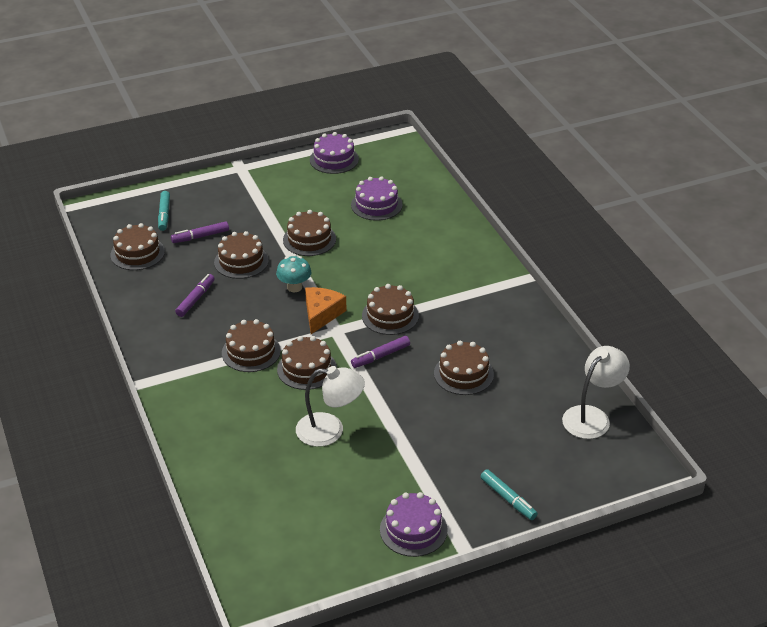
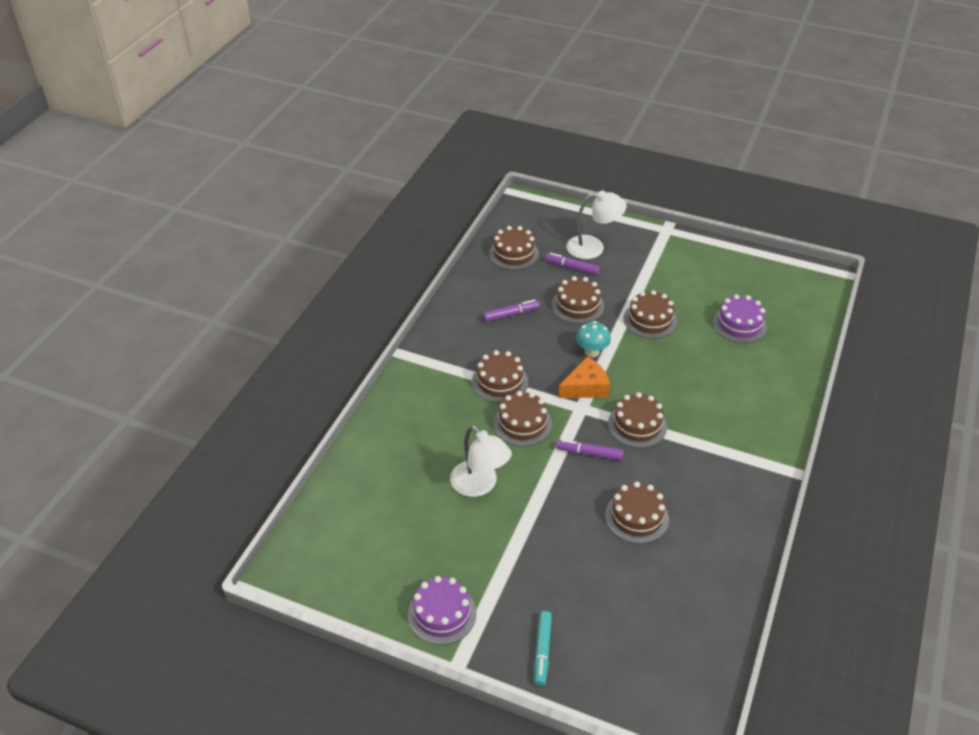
camera: 45 degrees right, 5 degrees up
(164, 214) = (567, 235): turquoise marker -> none
(334, 159) = (750, 265): purple cake -> none
(592, 416) = (701, 639): white lamp -> white lamp (593, 247)

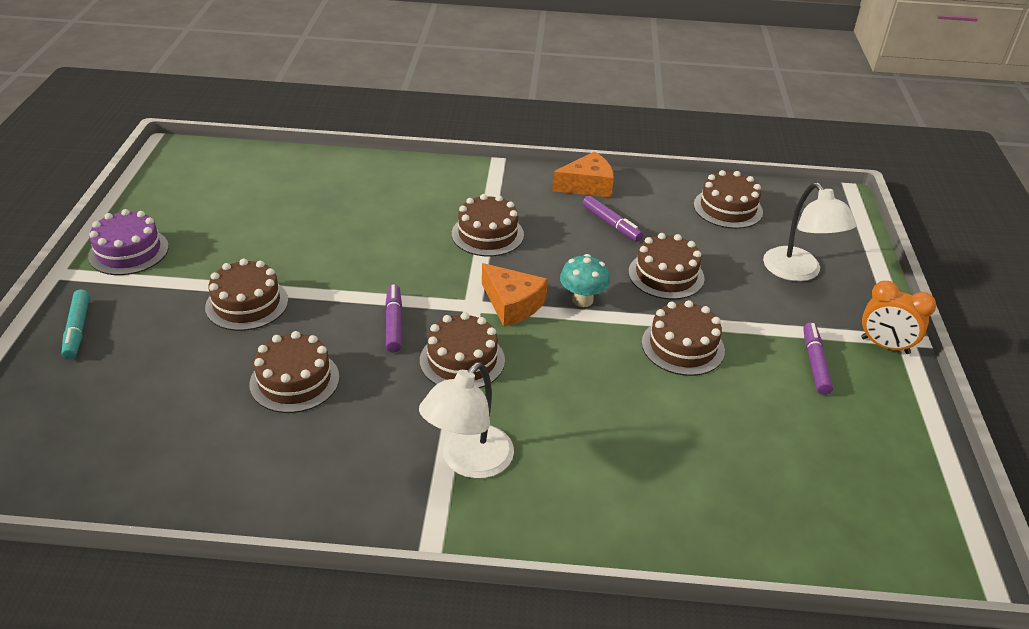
camera: 70 degrees right, 5 degrees down
(457, 313) = (587, 185): none -> orange cheese
(480, 485) = (315, 247): white lamp -> white lamp (468, 462)
(522, 423) = (424, 262): brown cake -> brown cake (247, 304)
(542, 651) = (77, 329): turquoise marker -> turquoise marker turned 90 degrees counterclockwise
(572, 267) = (739, 259): purple marker -> purple marker (814, 363)
(670, 239) = (884, 346): none -> orange clock
(739, 324) = (741, 449): purple cake -> none

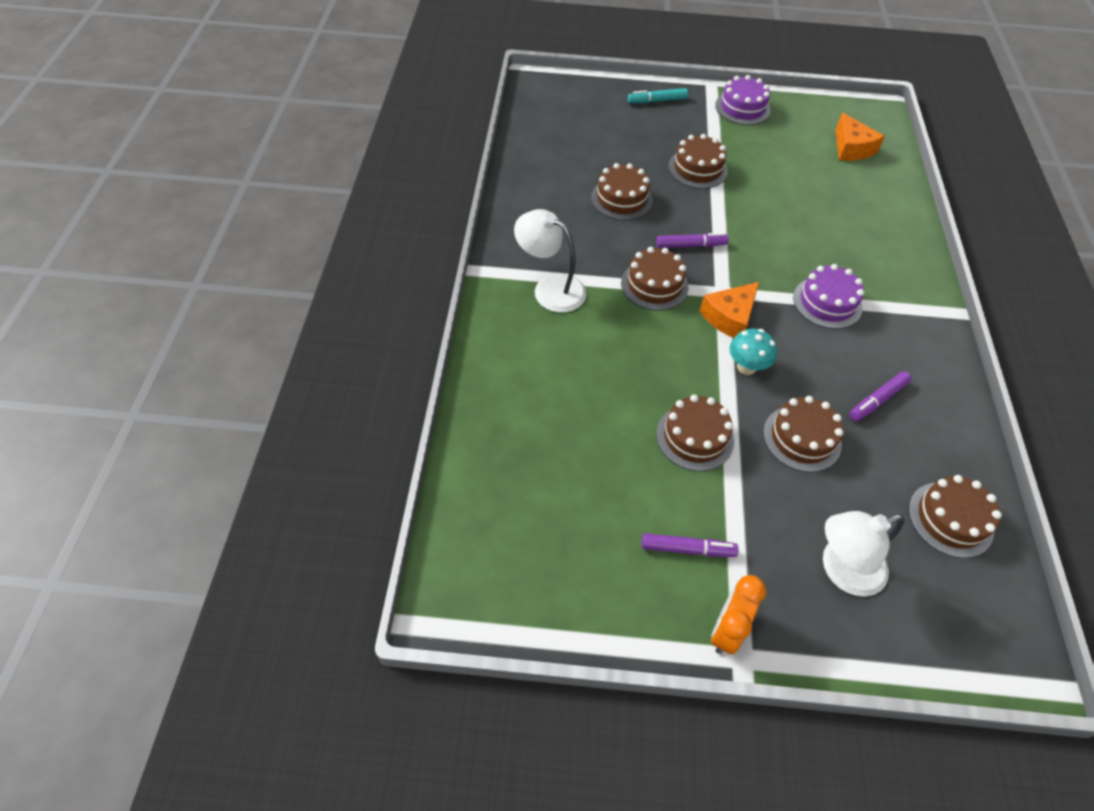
camera: 90 degrees right, 15 degrees up
(487, 234) = (827, 302): brown cake -> purple cake
(587, 185) = (944, 385): orange cheese -> orange cheese (851, 148)

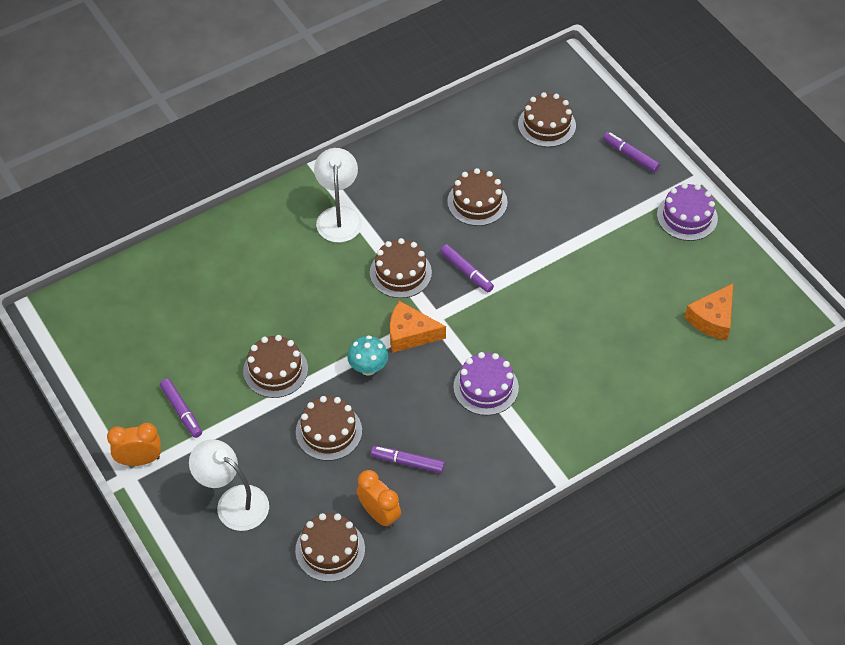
camera: 55 degrees right, 0 degrees up
(657, 101) = (630, 155): turquoise marker -> purple marker
(697, 169) = (566, 229): brown cake -> brown cake (546, 125)
(927, 455) = (379, 514): none -> orange clock

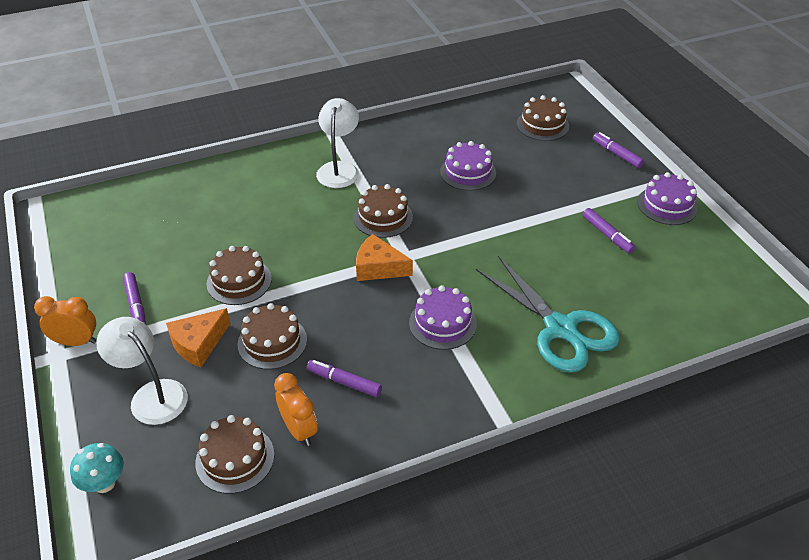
camera: 10 degrees right, 10 degrees down
(368, 368) = (329, 291): turquoise mushroom -> turquoise mushroom (104, 483)
(466, 272) = (446, 224): purple marker -> purple marker (607, 235)
(477, 202) = (468, 172): brown cake -> purple cake
(597, 376) = (560, 328): none -> turquoise scissors
(712, 319) = (687, 292): orange cheese -> orange cheese (198, 344)

